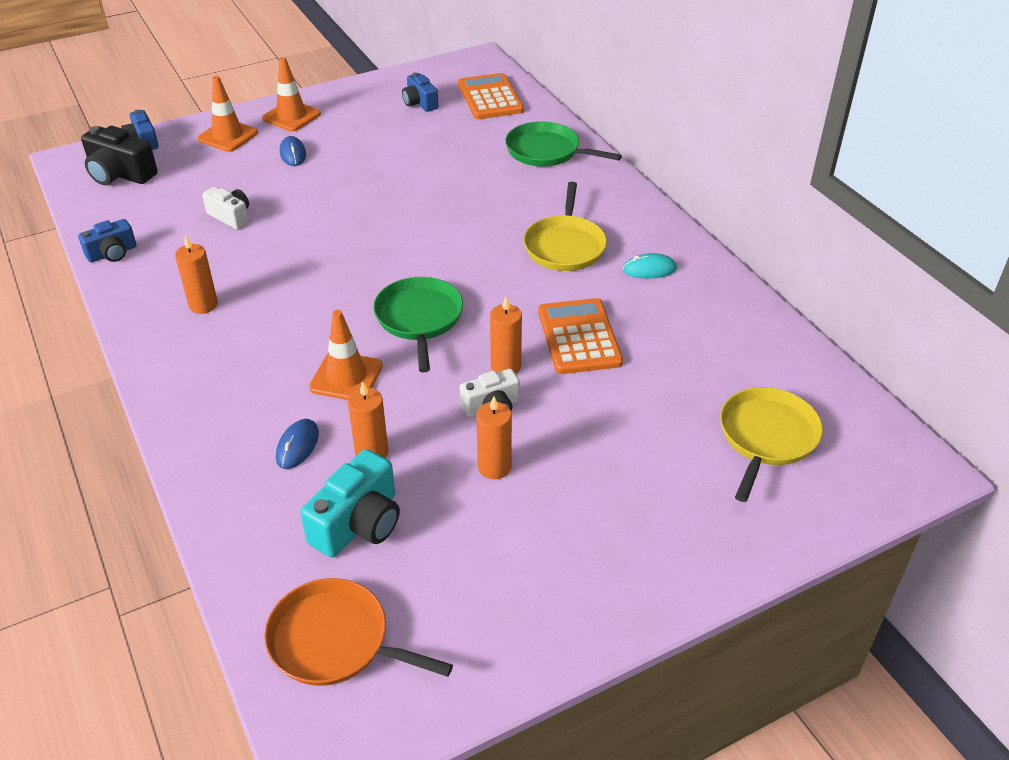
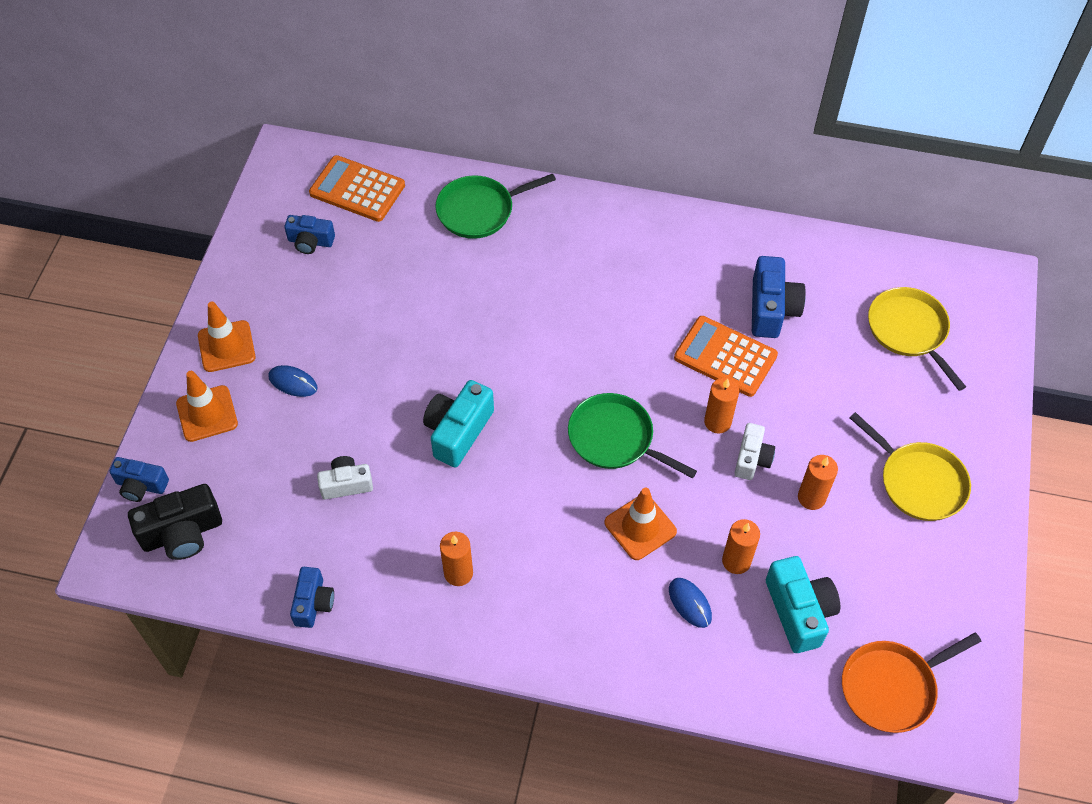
camera: 50 degrees left, 15 degrees up
(334, 240) = (458, 431): none -> turquoise camera
(565, 246) = (615, 289): yellow pan -> yellow pan (919, 482)
(649, 269) = (690, 261): turquoise mouse -> none
(666, 338) = (771, 309): none -> blue camera

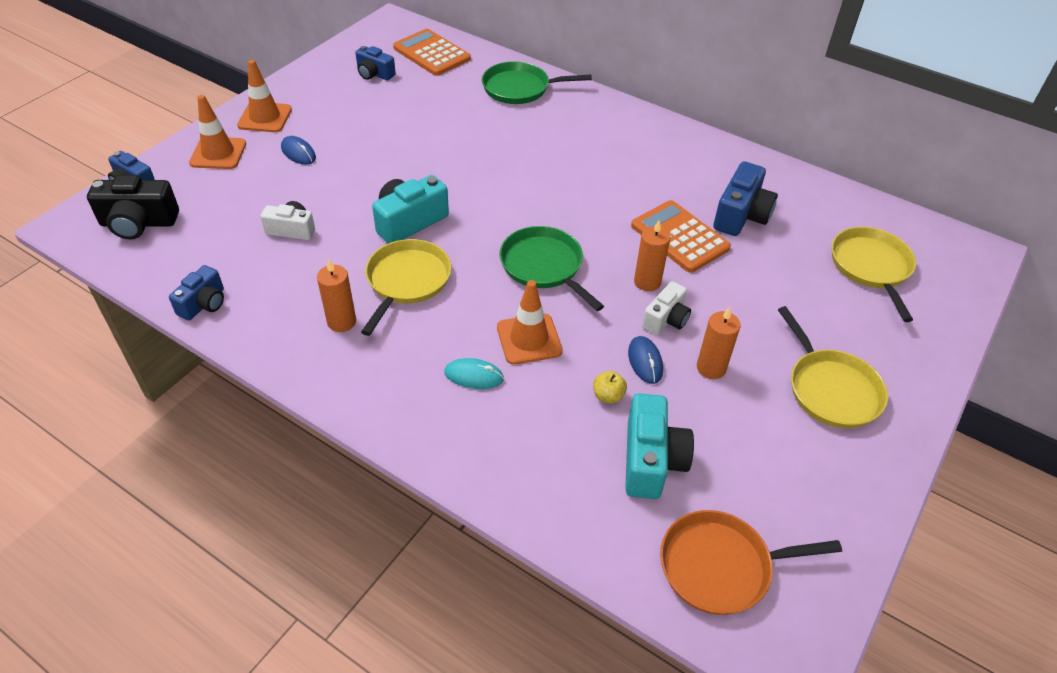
camera: 20 degrees right, 10 degrees down
(494, 504) = (407, 281): none -> yellow pan
(610, 585) = (474, 376): none -> turquoise mouse
(690, 603) = (542, 416): blue mouse -> blue mouse (645, 361)
(736, 561) = (608, 396): orange candle -> yellow apple

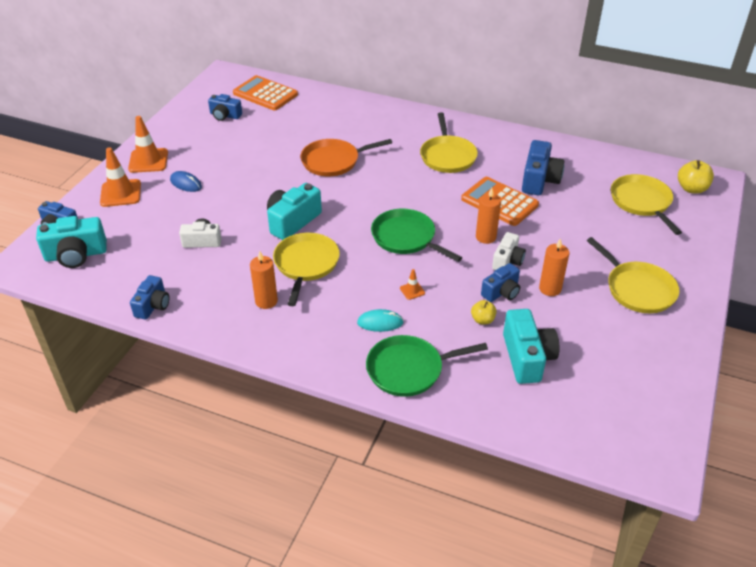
camera: 10 degrees left, 5 degrees down
(138, 223) = (76, 255): black camera -> turquoise camera
(519, 88) = (343, 111): green pan -> green pan (408, 369)
(529, 339) = (412, 290): orange traffic cone -> orange traffic cone, size x0.47
(631, 165) = (447, 156): none -> yellow pan
(645, 361) = (501, 292): blue mouse -> blue camera
(720, 566) = (596, 417): orange pan -> orange pan (333, 161)
(945, 259) = (691, 189): none -> yellow apple

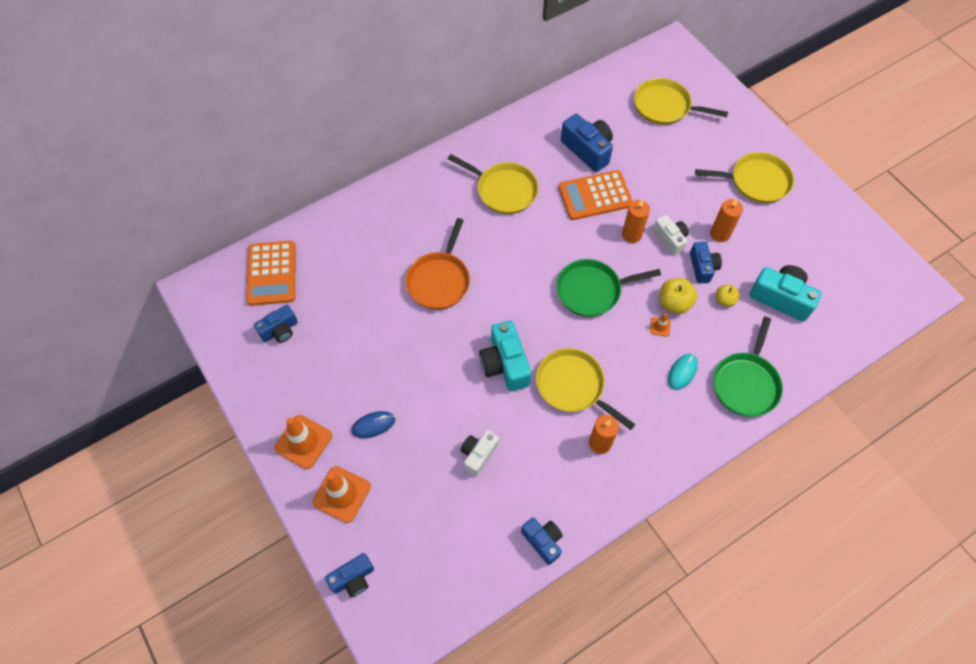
camera: 55 degrees left, 20 degrees up
(76, 255) = (415, 580): turquoise camera -> none
(265, 94) = (271, 273): orange calculator -> orange calculator turned 75 degrees counterclockwise
(691, 189) = (672, 65): yellow apple -> yellow apple (674, 303)

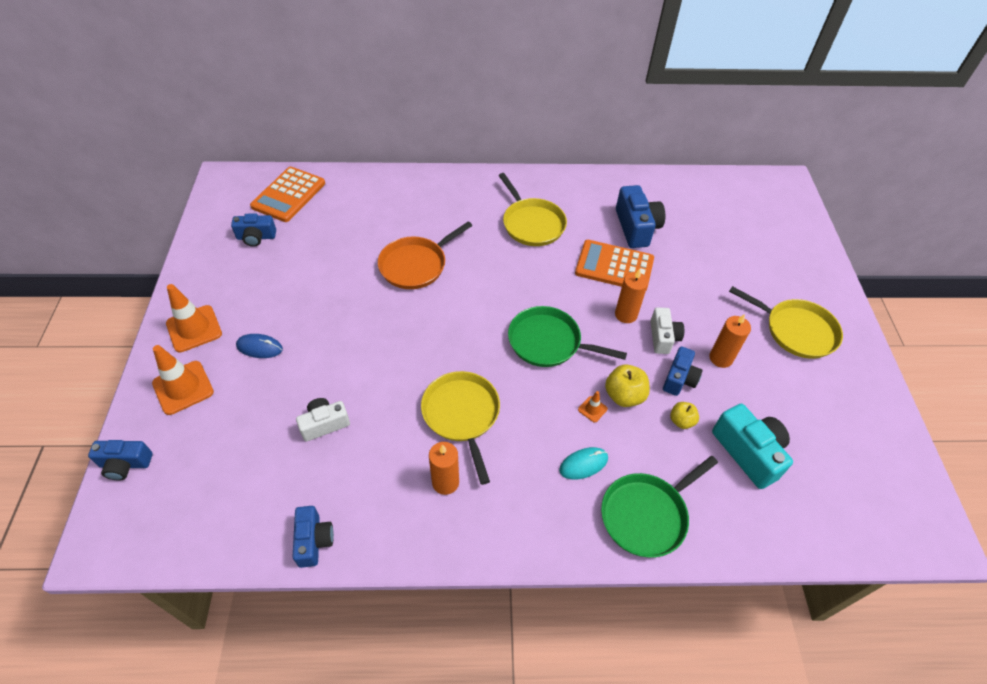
camera: 30 degrees right, 10 degrees down
(505, 364) = (414, 361): turquoise camera -> none
(665, 106) = (741, 226): yellow pan -> none

